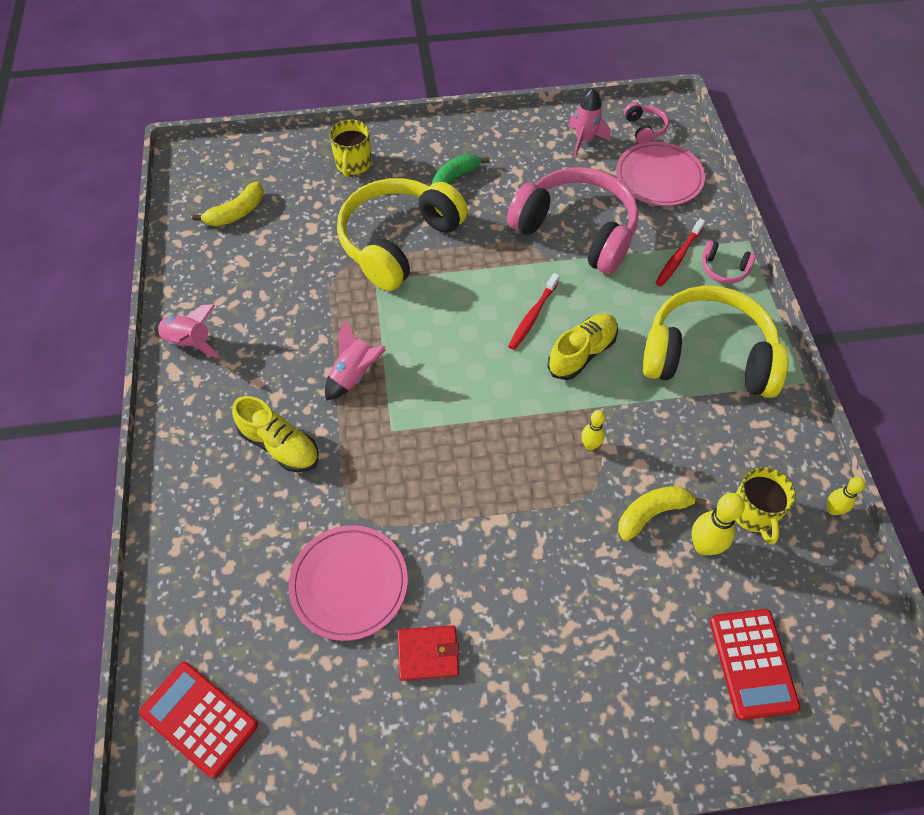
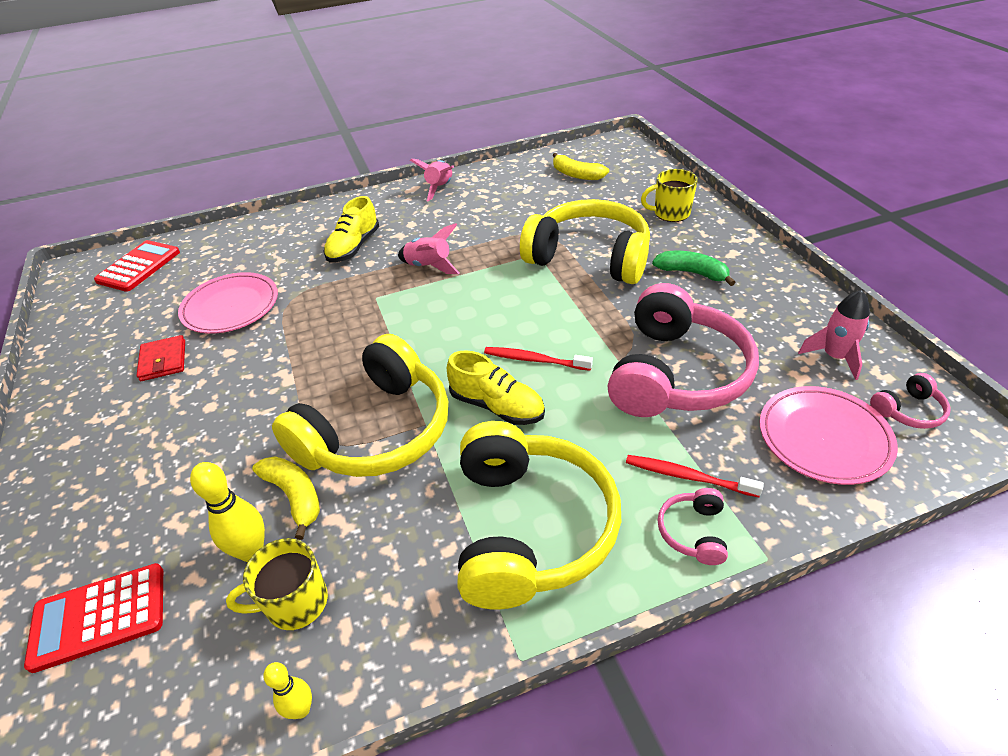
camera: 80 degrees right, 15 degrees down
(590, 445) = (377, 431): yellow bowling pin -> yellow headphones

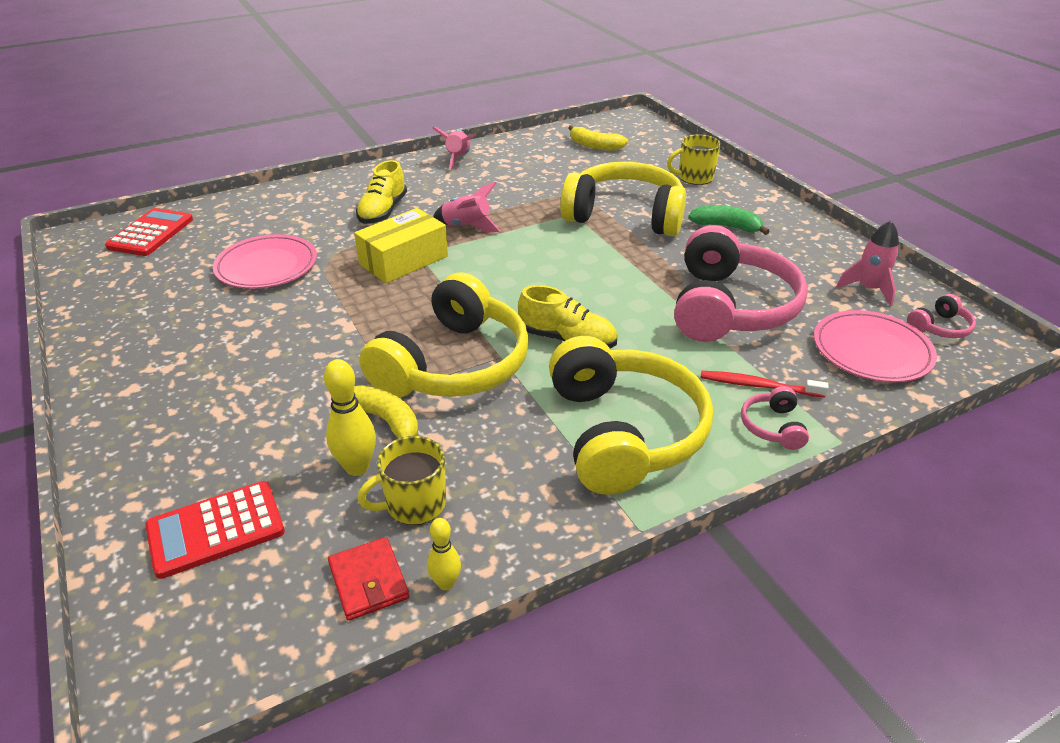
camera: 10 degrees left, 5 degrees down
(163, 361) = (208, 315): red wallet -> red wallet (368, 581)
(359, 304) = (403, 260): none -> yellow box
(534, 360) = (593, 301): red toothbrush -> none

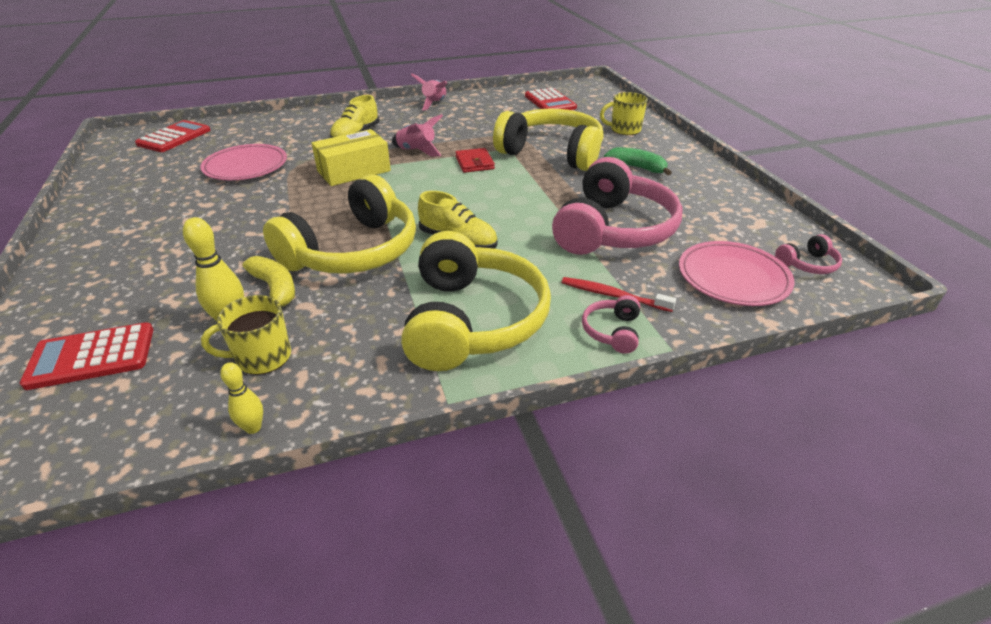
camera: 10 degrees right, 0 degrees up
(368, 581) = (189, 416): red wallet -> red wallet (474, 163)
(595, 146) = (550, 102): yellow banana -> red calculator
(868, 289) = (749, 227): pink rocket -> none

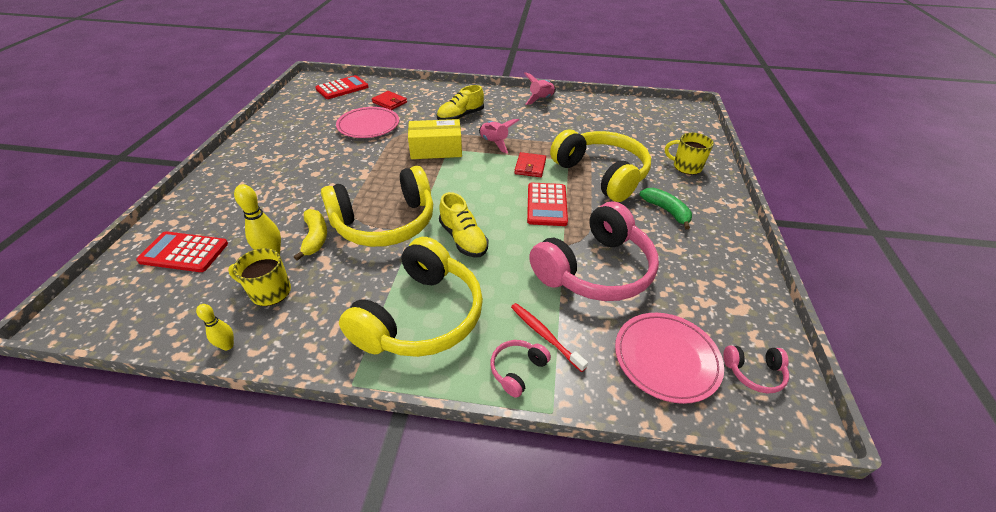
camera: 25 degrees right, 5 degrees up
(253, 139) = (389, 102): none -> red wallet
(550, 102) = (639, 120): red calculator -> red calculator (546, 205)

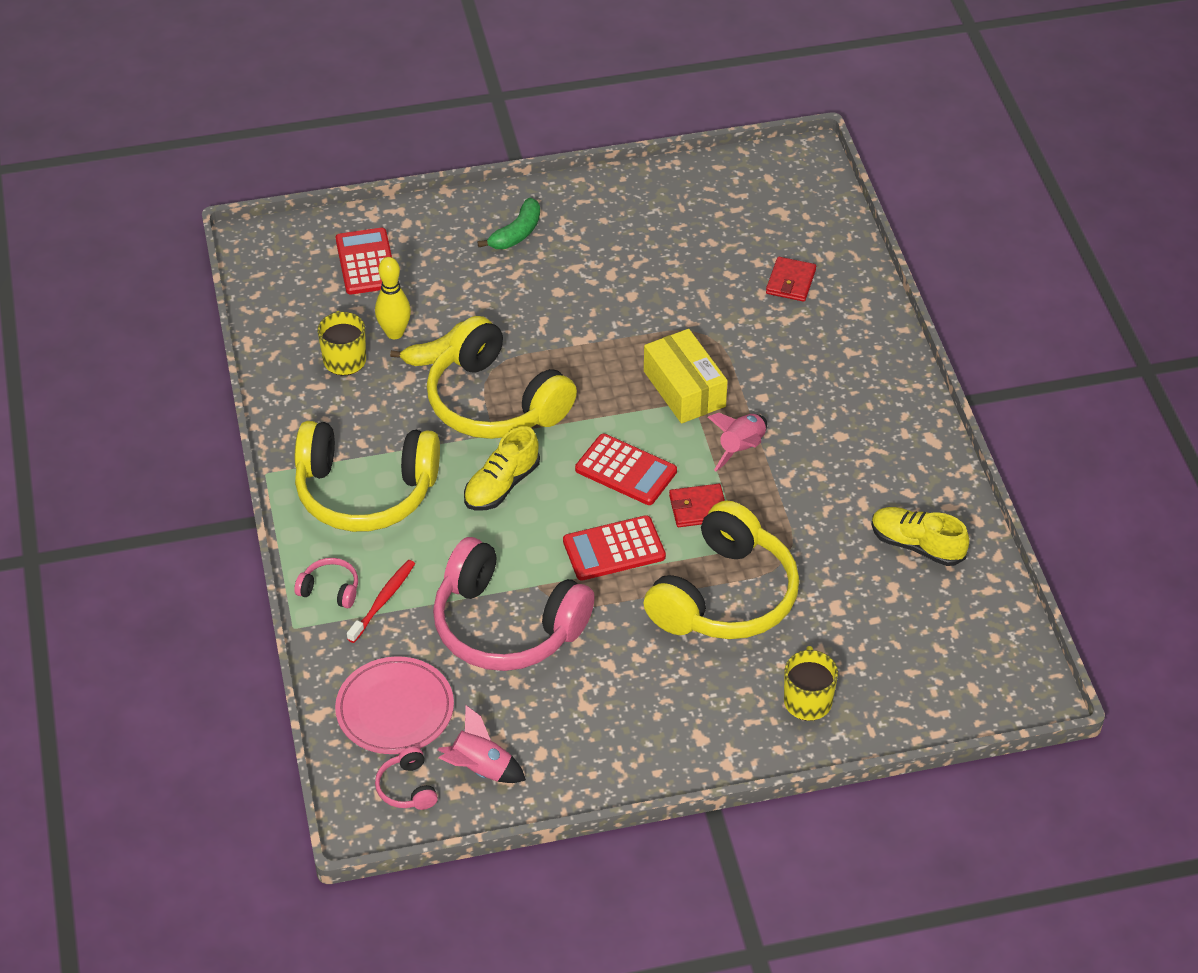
camera: 70 degrees right, 5 degrees up
(228, 346) = (270, 366): yellow bowling pin -> none
(342, 88) = (800, 206): red calculator -> red calculator (626, 470)
(368, 125) = (705, 289): pink plate -> none
(460, 116) = (798, 383): yellow shoe -> yellow shoe (917, 545)
(541, 99) = (927, 468): pink rocket -> pink rocket (480, 769)
(666, 211) = (669, 685): green banana -> green banana (517, 233)

